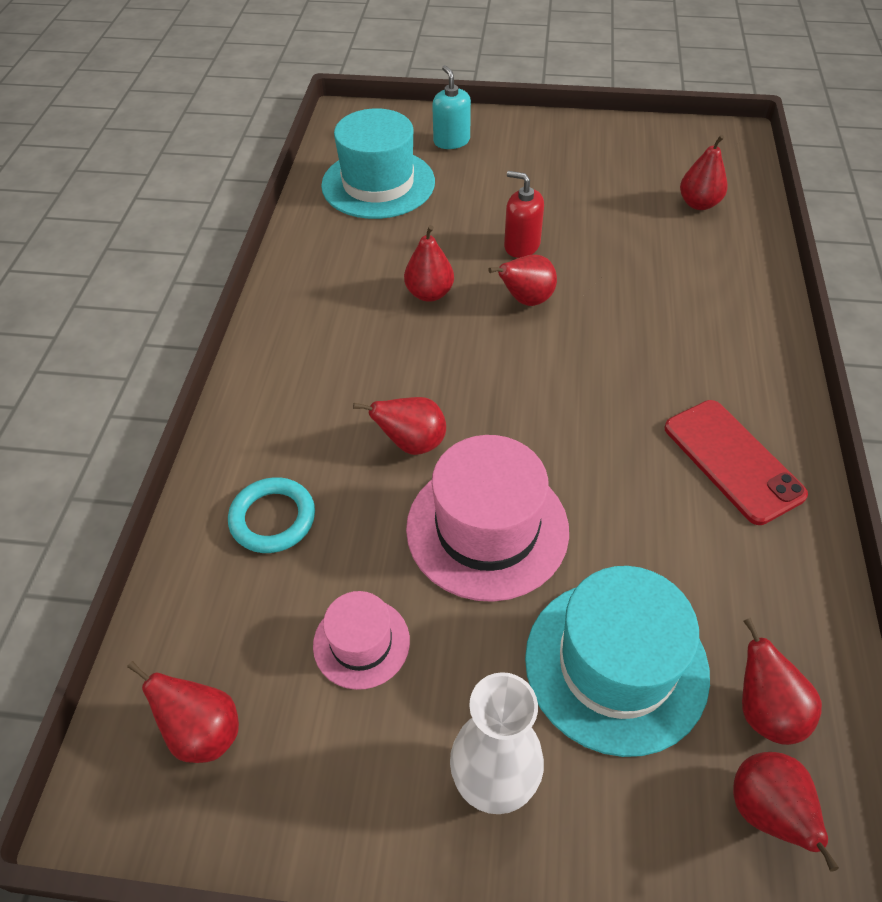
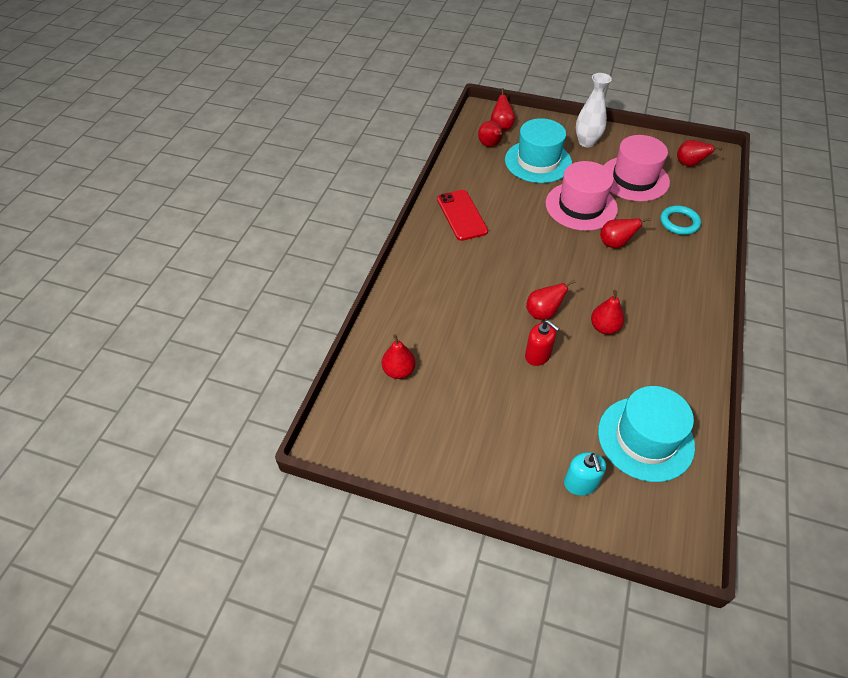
camera: 170 degrees left, 0 degrees up
(361, 643) = (634, 179): pink hat -> pink hat, size x1.84

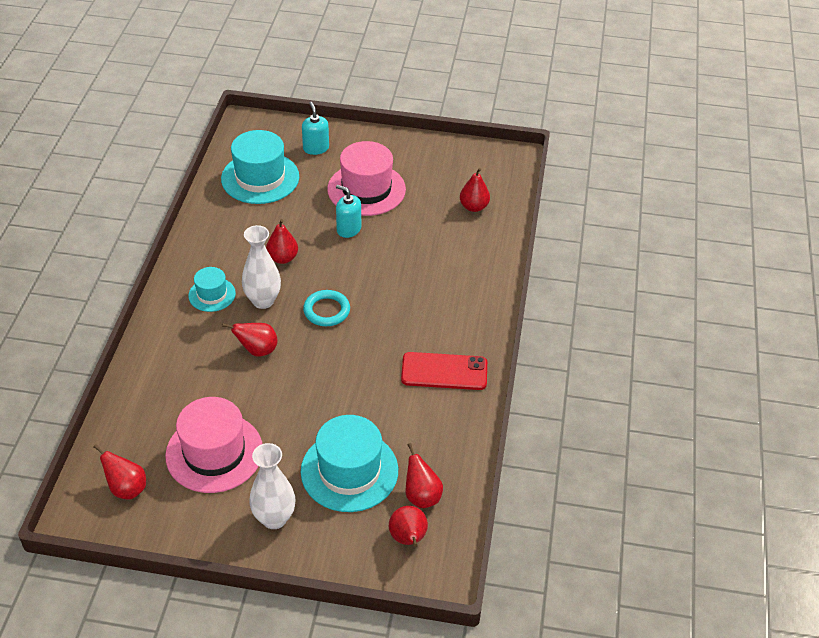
camera: 170 degrees right, 5 degrees down
(462, 215) = (444, 372): red phone -> red phone turned 60 degrees counterclockwise
(537, 355) = (348, 229): red soap dispenser -> turquoise soap dispenser
(543, 313) = (343, 266): red pear -> none
(581, 206) = (293, 400): pink hat -> pink hat (366, 189)
(617, 286) = (263, 301): none -> white vase
(666, 296) = (212, 294): none -> turquoise hat
(679, 222) = (171, 387): turquoise ring -> turquoise ring (326, 311)

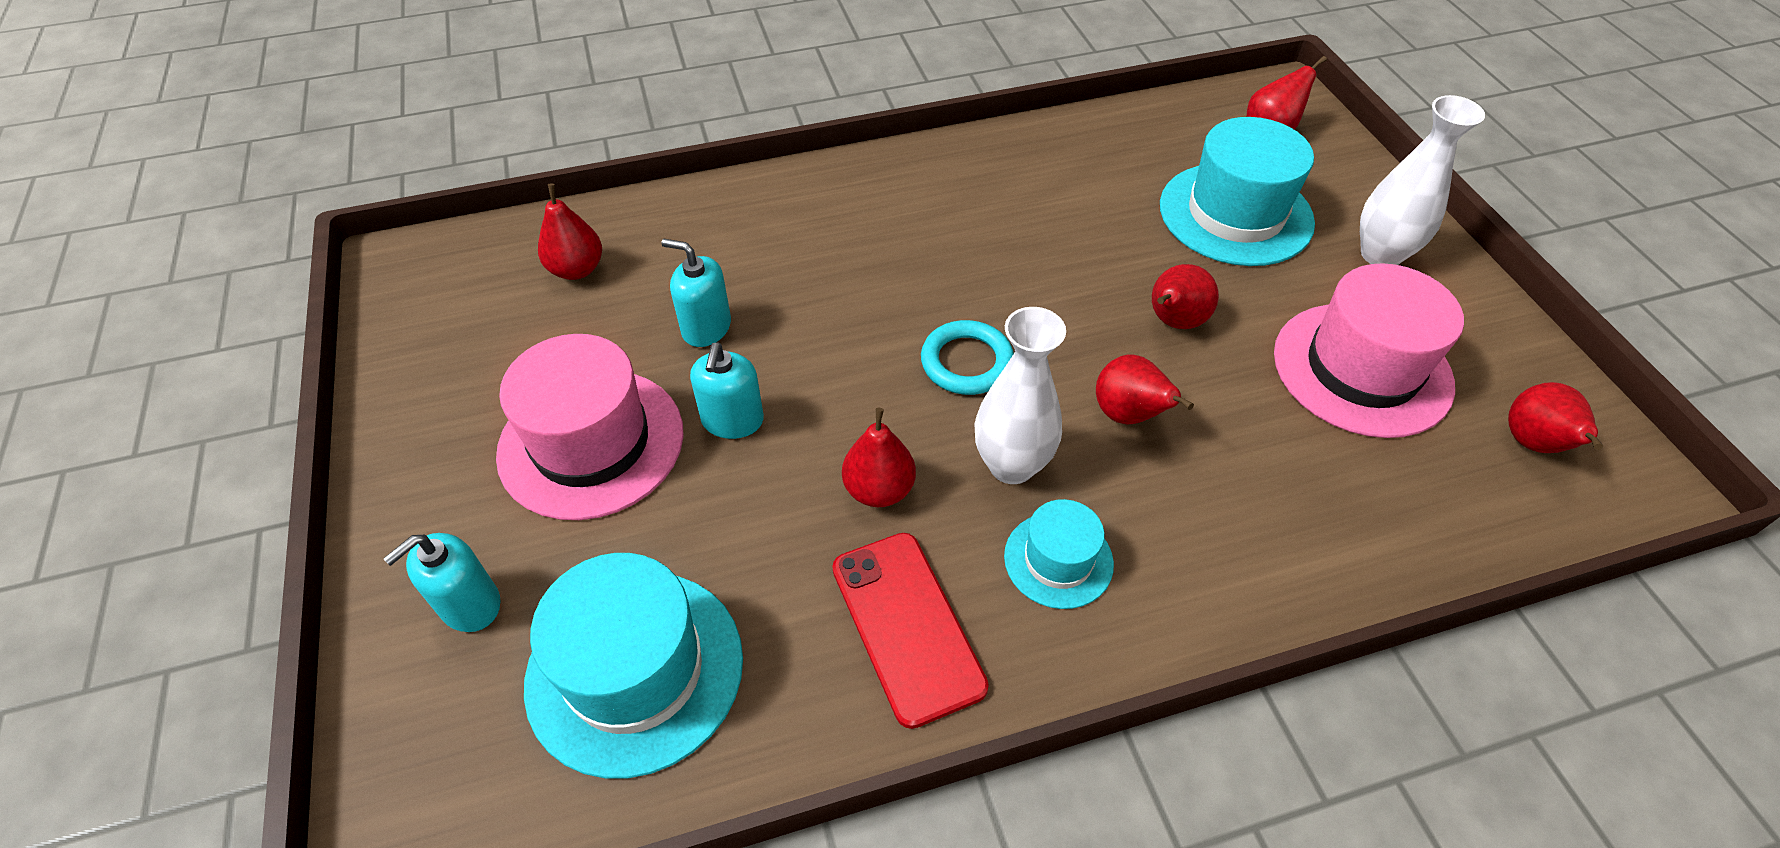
camera: 115 degrees left, 5 degrees up
(407, 236) = (706, 327): none -> turquoise soap dispenser
(421, 496) = (1202, 140): red pear -> red pear (1173, 322)
(444, 372) = (984, 185): red phone -> red phone (907, 626)

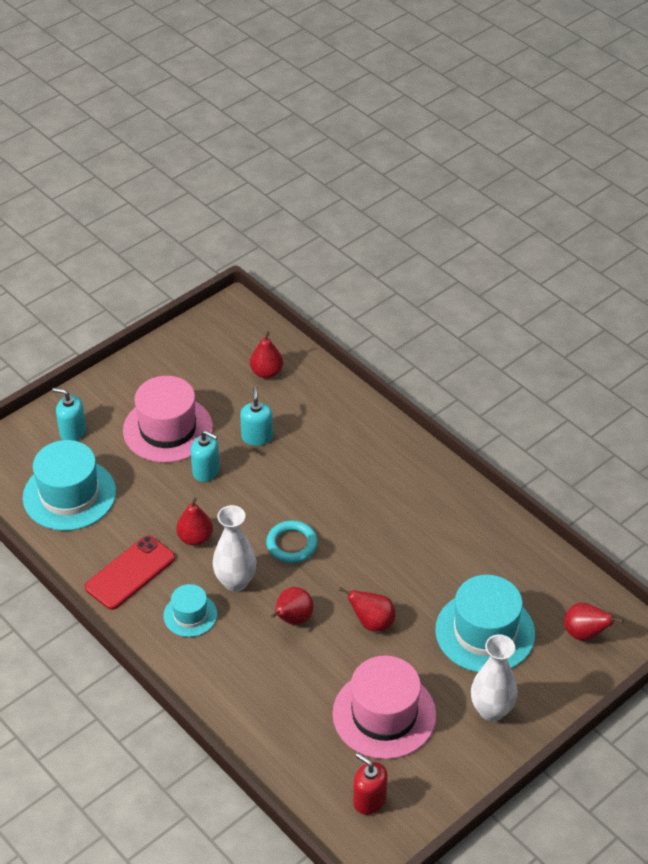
camera: 65 degrees right, 5 degrees down
(732, 420) = (206, 471): turquoise soap dispenser -> turquoise soap dispenser turned 135 degrees counterclockwise
(1533, 444) = (369, 800): red pear -> red soap dispenser

